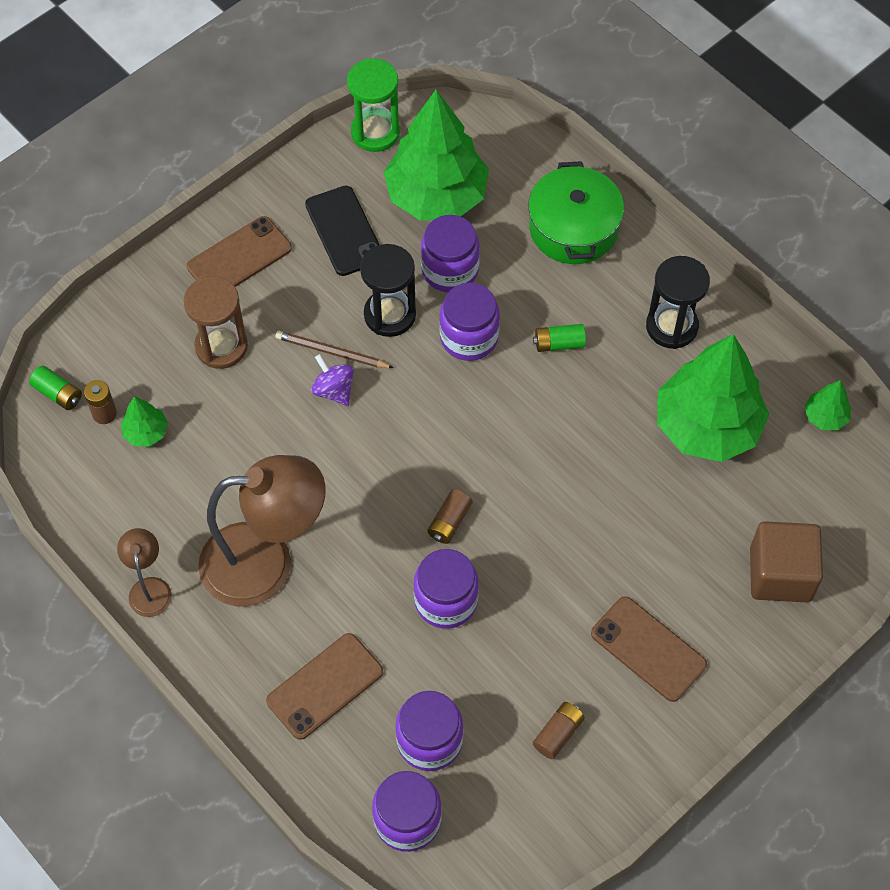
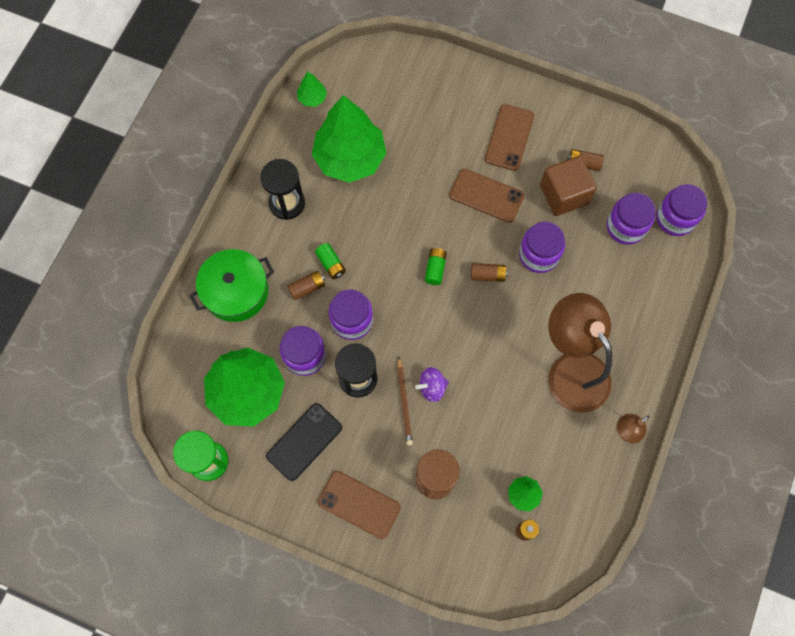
camera: 115 degrees left, 10 degrees up
(58, 394) = (526, 573): green battery -> green battery (435, 269)
(325, 686) = (627, 297): brown phone -> brown phone (486, 196)
(334, 390) = (432, 387): purple spinning top -> purple spinning top turned 45 degrees clockwise
(539, 305) = (307, 288): none -> brown battery
(780, 574) = (428, 88): brown cube -> brown cube (564, 194)

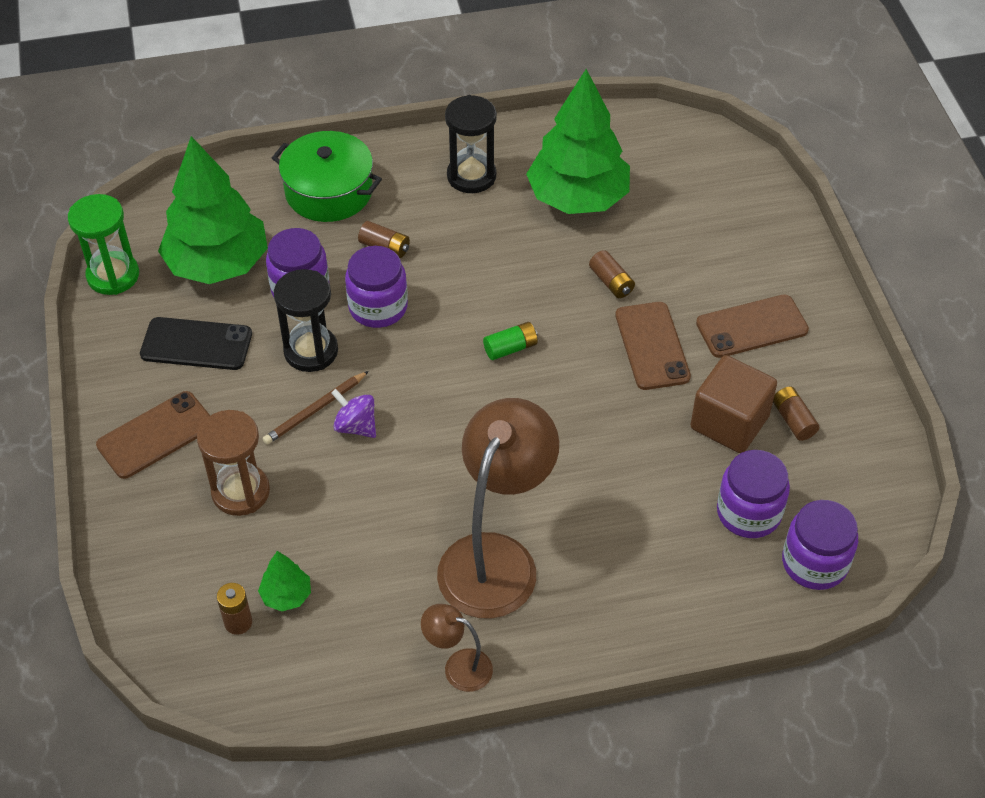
camera: 55 degrees right, 20 degrees down
(312, 98) = (619, 128): green tree -> none
(331, 264) = (431, 252): green battery -> none
(359, 504) = (156, 435): brown phone -> brown phone turned 60 degrees clockwise
(487, 275) = (548, 403): brown battery -> brown battery (611, 282)
(539, 255) = (622, 440): purple jar -> none

